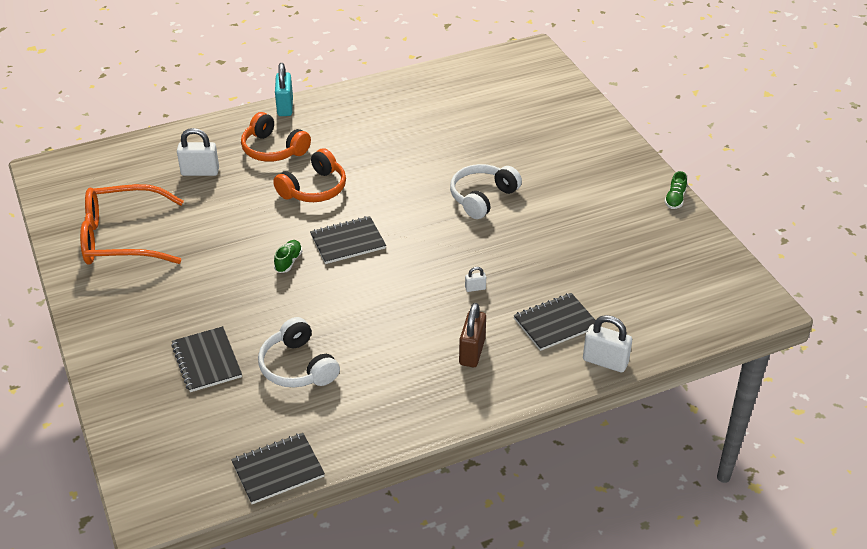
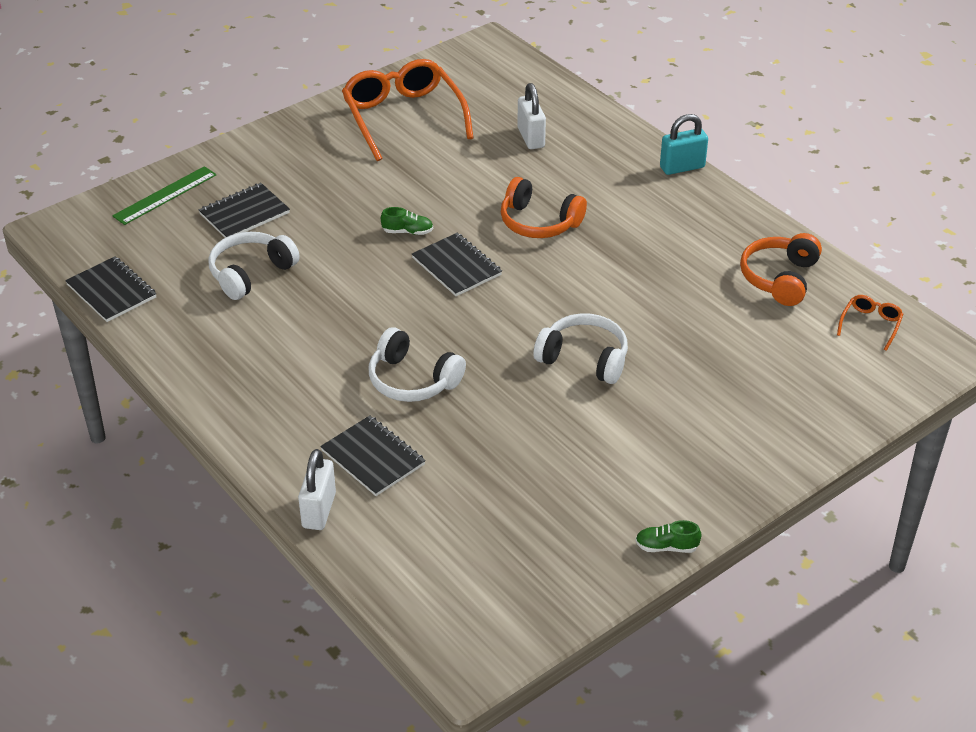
camera: 75 degrees right, 0 degrees up
(145, 415) = (165, 195): none -> green ruler
(273, 149) = (596, 177): orange headphones -> orange headphones (779, 278)
(472, 352) = (305, 395): brown padlock -> none
(475, 288) = (412, 380): white padlock -> white headphones
(494, 71) = (870, 325): none -> orange glasses

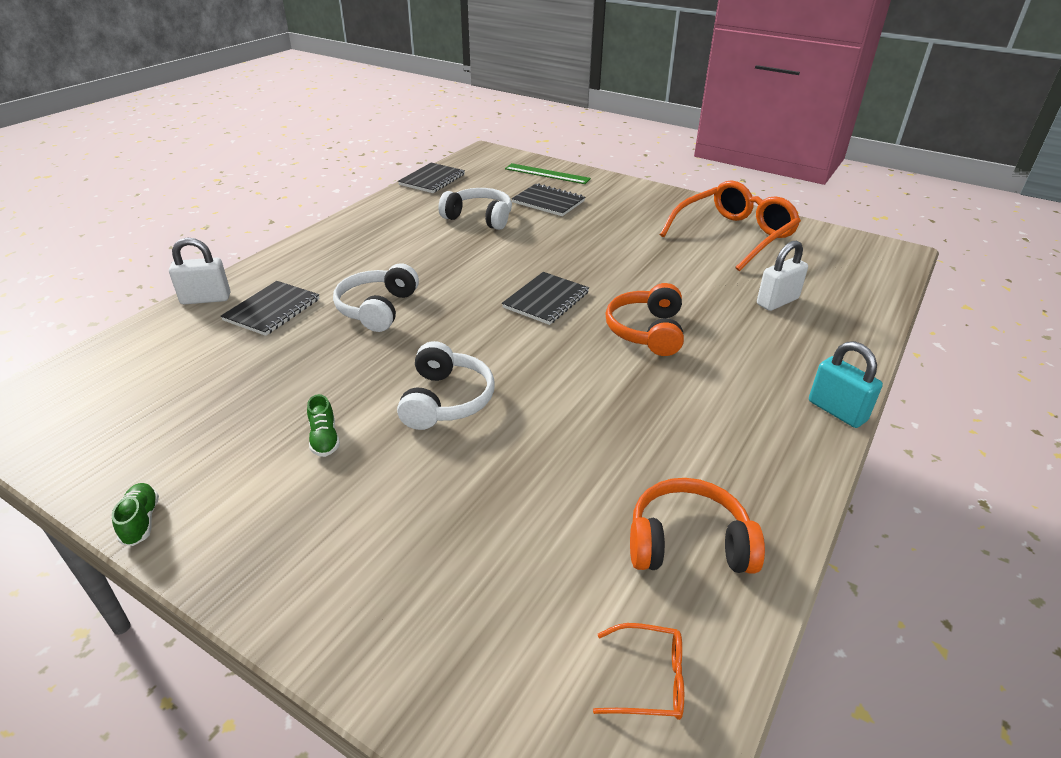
camera: 70 degrees right, 5 degrees down
(407, 232) = (577, 268): green shoe -> green shoe (324, 439)

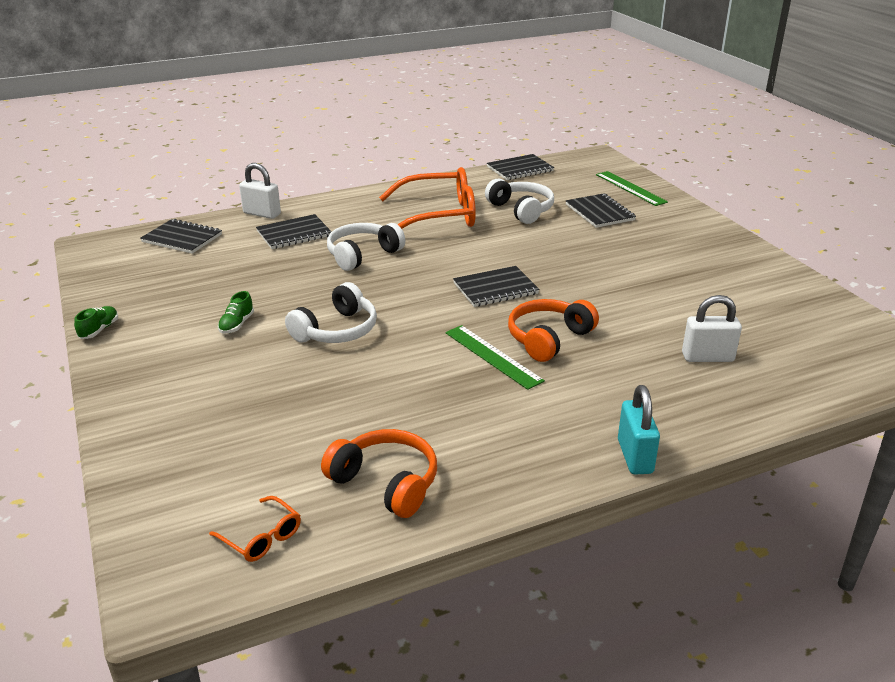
camera: 35 degrees right, 5 degrees down
(130, 360) = (182, 238): none -> black notebook
(622, 367) = (493, 356): none -> green ruler
(733, 236) = (746, 290): orange glasses -> orange glasses (438, 215)

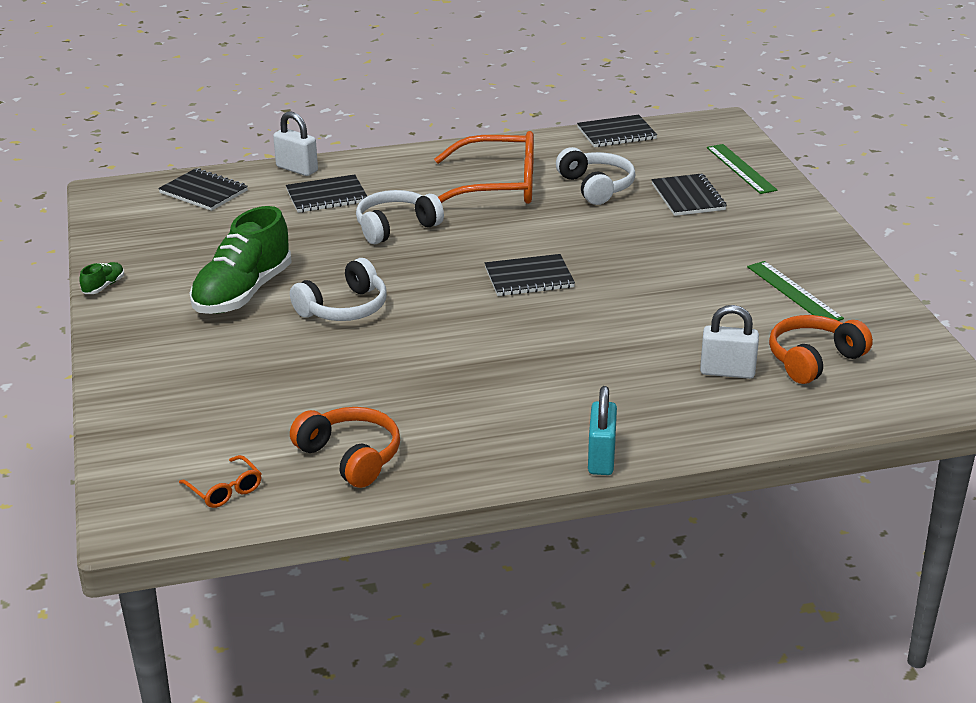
camera: 10 degrees right, 0 degrees up
(237, 324) = (243, 293): green shoe -> green shoe, size x2.49
(493, 356) = (498, 349): green ruler -> green ruler (794, 292)
(548, 338) = (564, 337): orange headphones -> orange headphones (813, 360)

